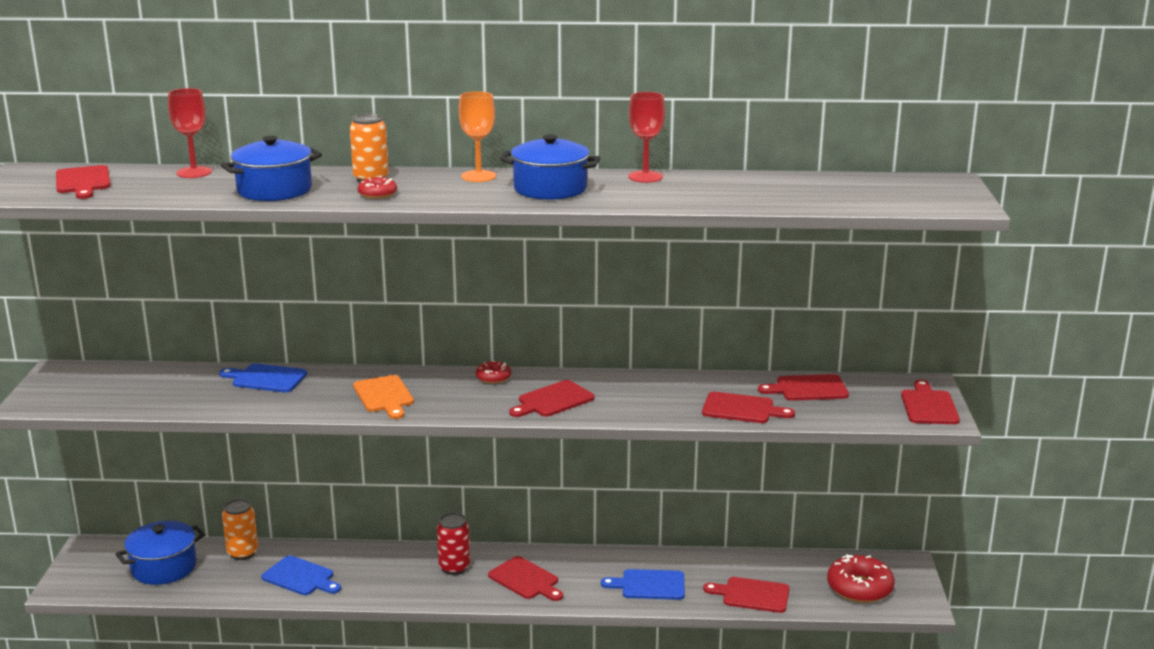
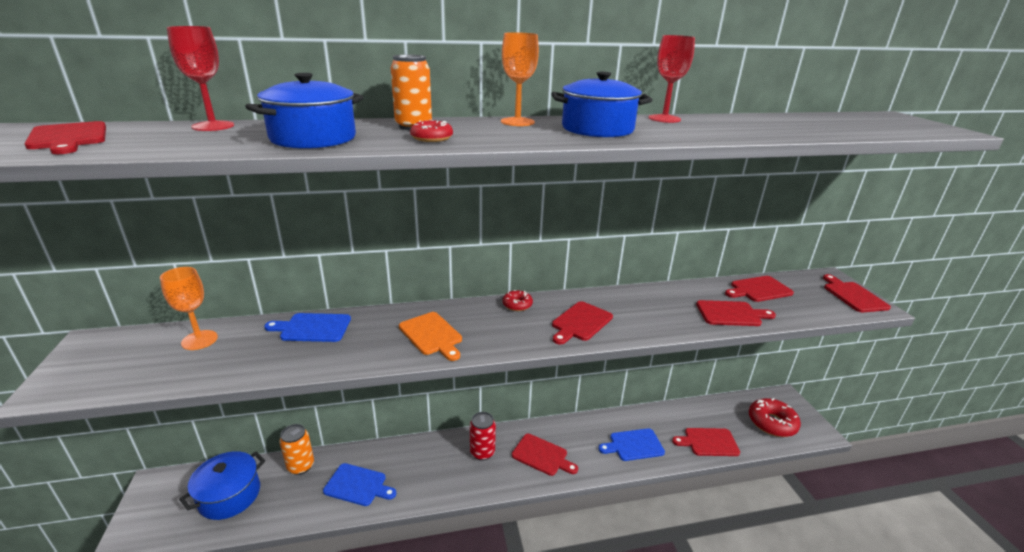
camera: 15 degrees left, 5 degrees up
(157, 378) = (199, 340): none -> orange goblet

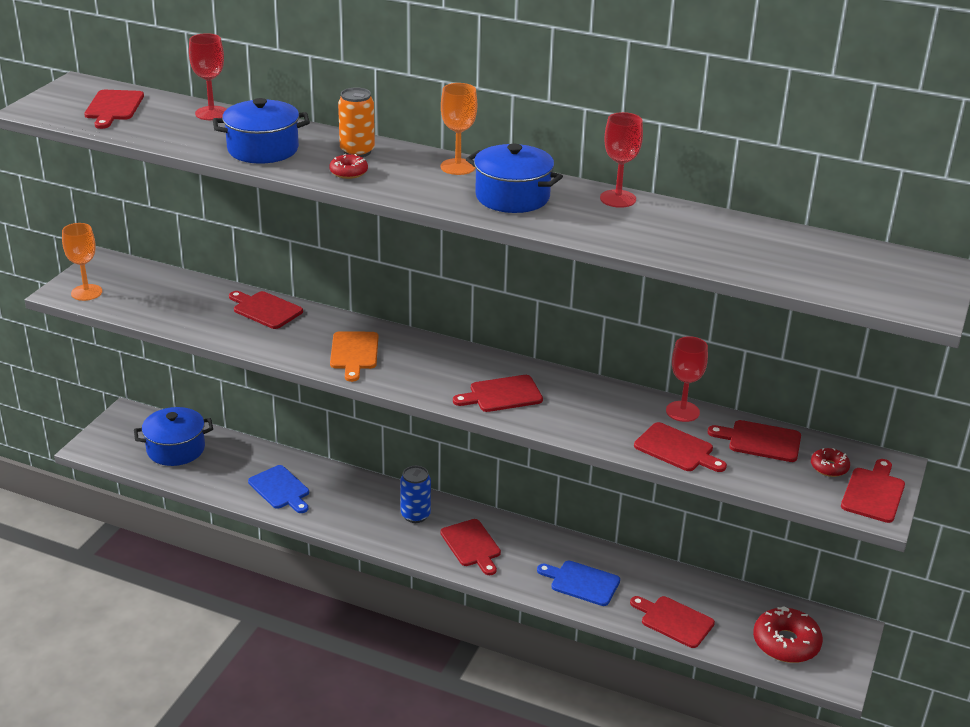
camera: 35 degrees right, 5 degrees up
(199, 340) = (176, 288): orange goblet -> orange goblet (86, 292)
(301, 466) = (245, 451): orange can -> none
(312, 328) = (265, 309): blue cutting board -> red cutting board
(482, 452) = (415, 515): red can -> blue can
(517, 305) = (463, 355): red donut -> red donut (829, 467)
(695, 289) = (682, 411): none -> red goblet

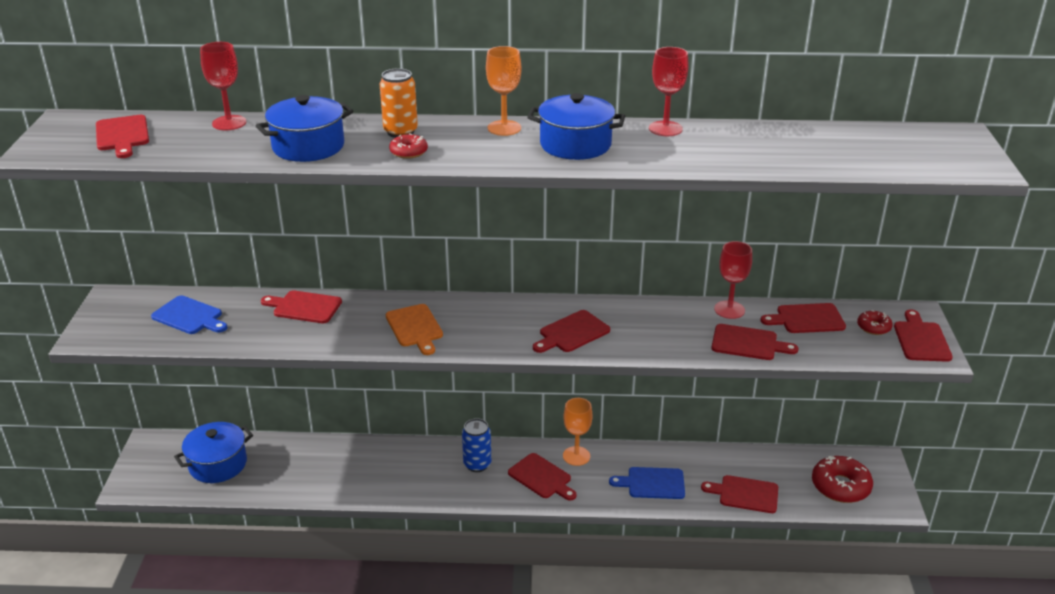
camera: 20 degrees left, 0 degrees up
(86, 292) = (112, 332): orange goblet -> orange goblet (576, 456)
(280, 489) = (340, 475): blue cutting board -> blue cutting board (189, 316)

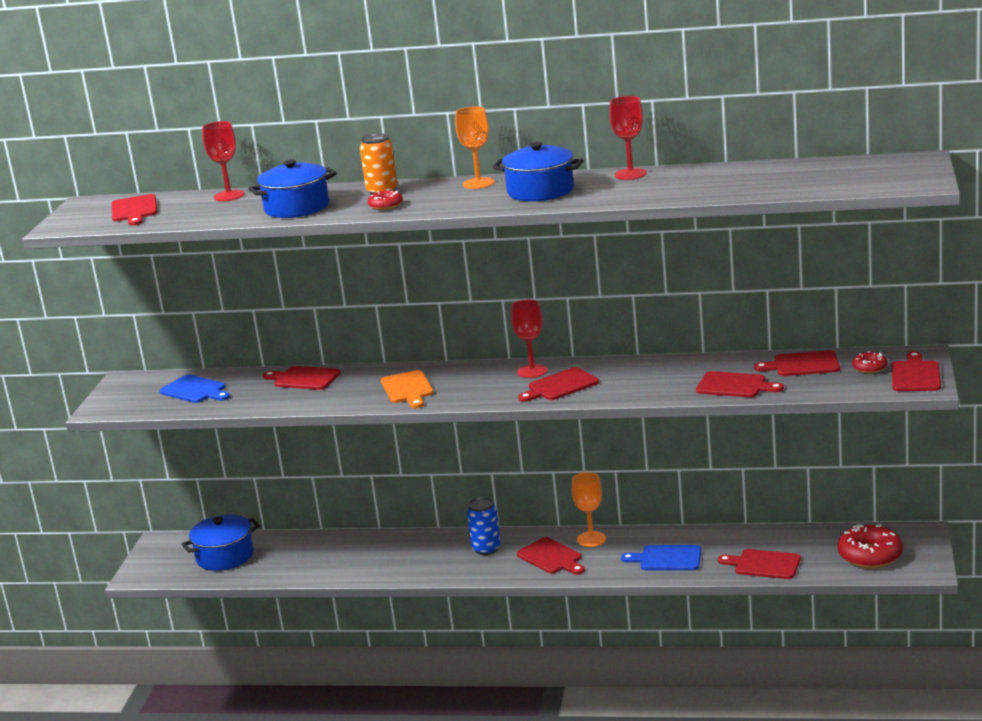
camera: 10 degrees right, 10 degrees down
(729, 310) = (725, 361): red goblet -> red goblet (532, 371)

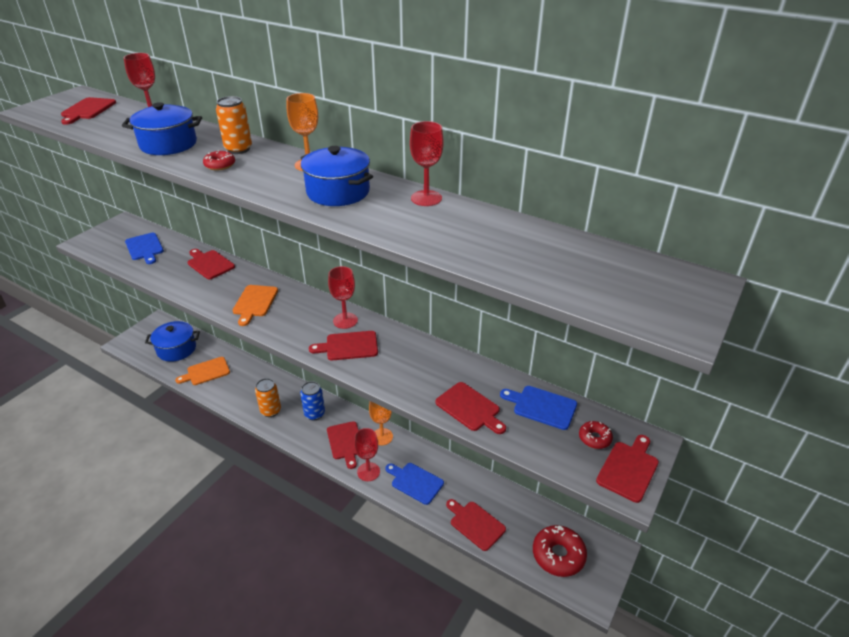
camera: 20 degrees right, 15 degrees up
(295, 561) = (206, 372): none -> orange cutting board
(426, 564) = (271, 411): none -> orange can
(604, 569) = (368, 471): none -> red goblet
(802, 365) = (541, 406): red cutting board -> blue cutting board

